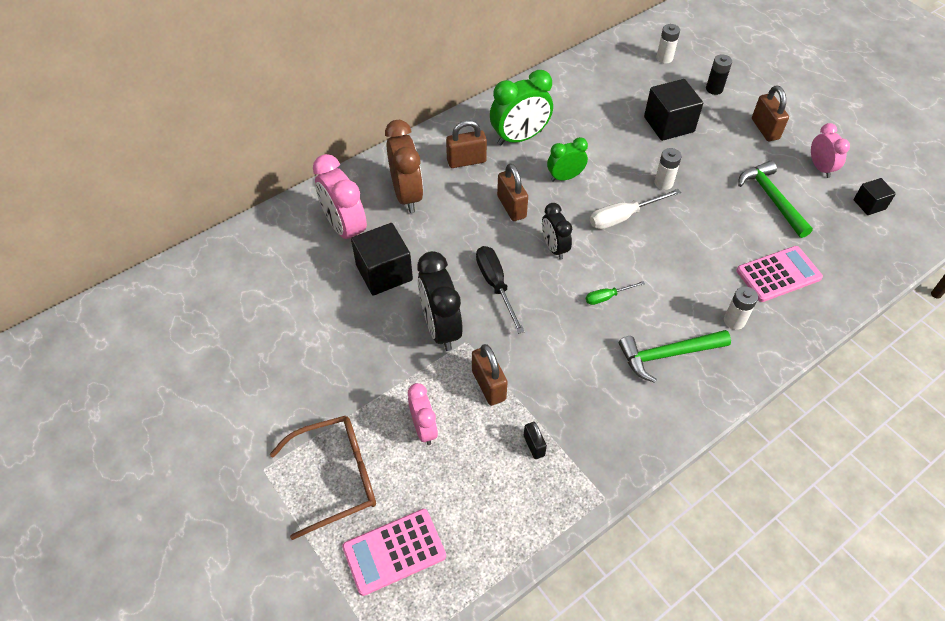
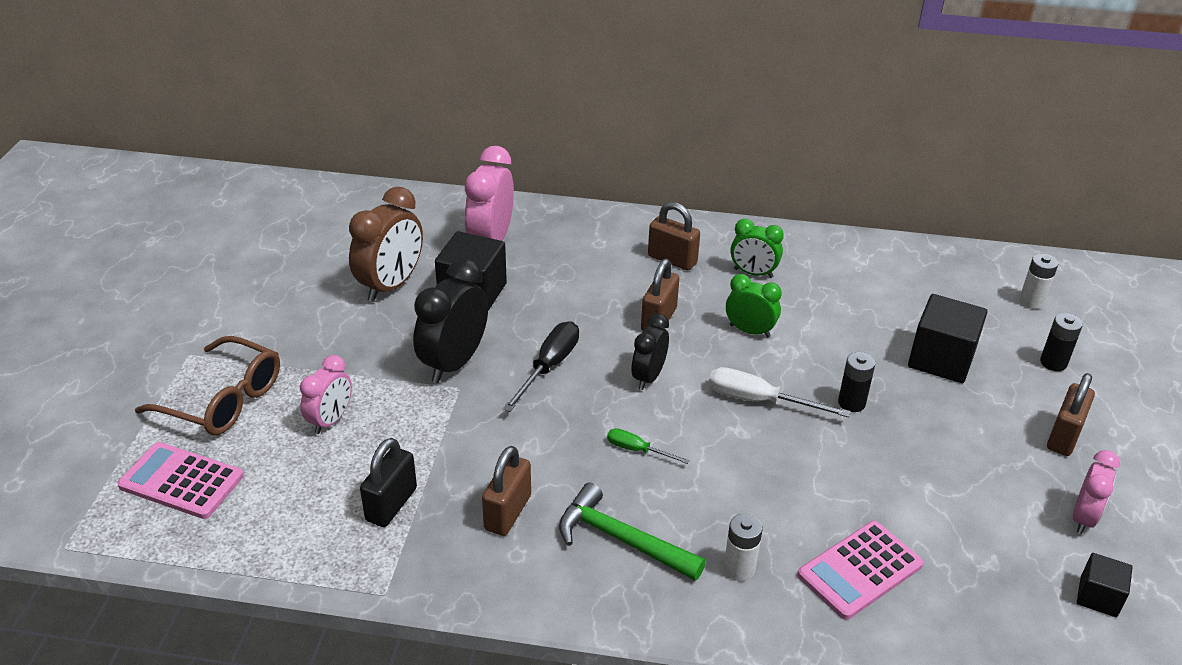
camera: 45 degrees right, 15 degrees down
(407, 195) = (579, 251): brown clock -> brown clock (391, 285)
(488, 385) = (426, 432): brown padlock -> brown padlock (507, 512)
(519, 138) = (753, 273): green clock -> green clock, size x0.61
(534, 446) = (391, 504): black padlock -> black padlock, size x1.65
(663, 183) = (851, 403): white battery -> black battery
(772, 199) = (965, 502): green hammer -> none
(778, 274) = (860, 570): pink calculator -> pink calculator turned 120 degrees clockwise

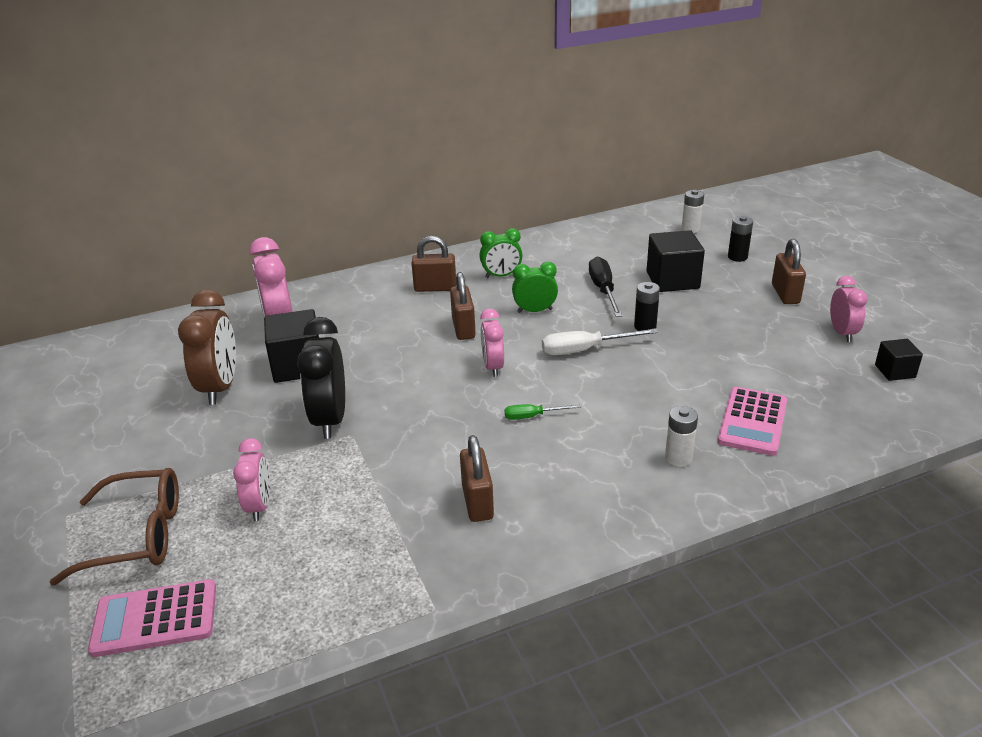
camera: 30 degrees left, 5 degrees down
(391, 504) = (375, 542): black padlock -> none
(549, 367) = (411, 390): black screwdriver -> black screwdriver (603, 290)
(622, 539) = (581, 479): green hammer -> none
(648, 377) = (493, 367): black clock -> pink clock

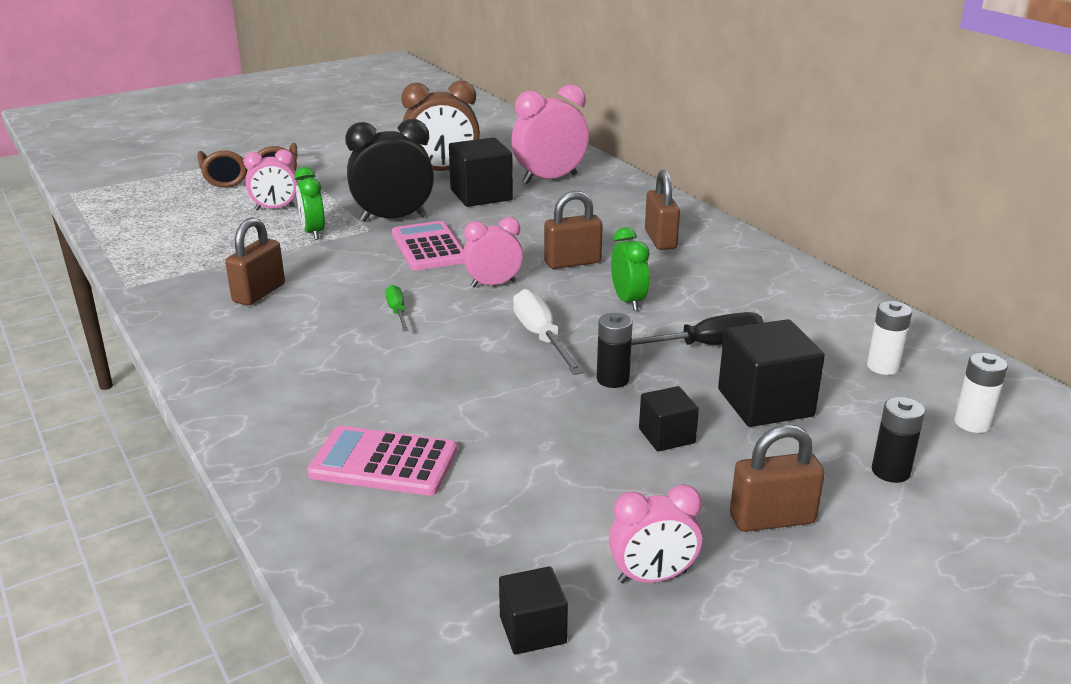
camera: 80 degrees right, 5 degrees down
(155, 619) = (162, 195): pink calculator -> pink calculator (429, 247)
(477, 502) = (259, 293): brown padlock -> brown padlock turned 45 degrees counterclockwise
(501, 276) = (711, 275): green clock -> green clock (313, 232)
(678, 458) = (312, 403): white battery -> white battery (883, 367)
(710, 315) = (666, 436): none -> black cube

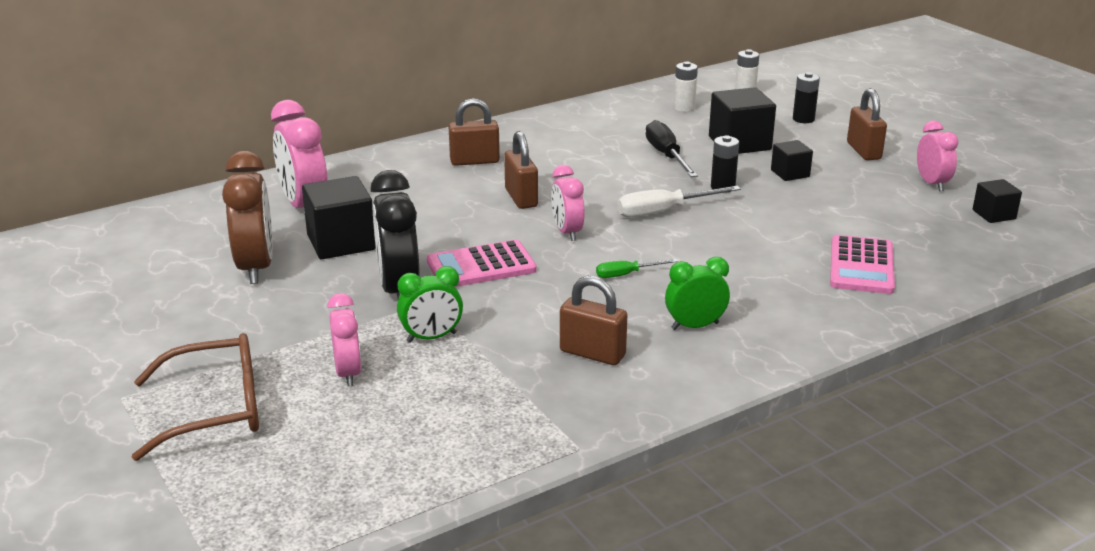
camera: 90 degrees left, 0 degrees up
(628, 301) = (596, 178): green clock -> green clock (695, 326)

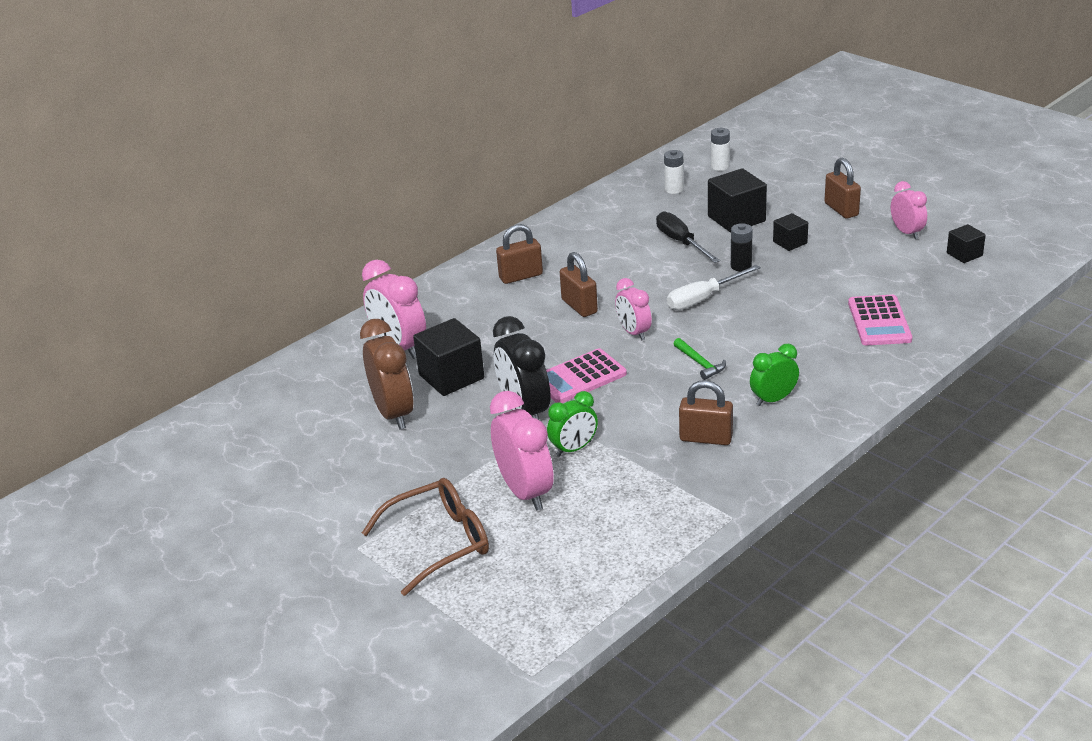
camera: 10 degrees left, 5 degrees up
(348, 373) = (525, 492): pink clock -> pink clock, size x1.64
(626, 274) = (700, 363): green screwdriver -> green hammer
(803, 119) = (779, 184): black battery -> none

